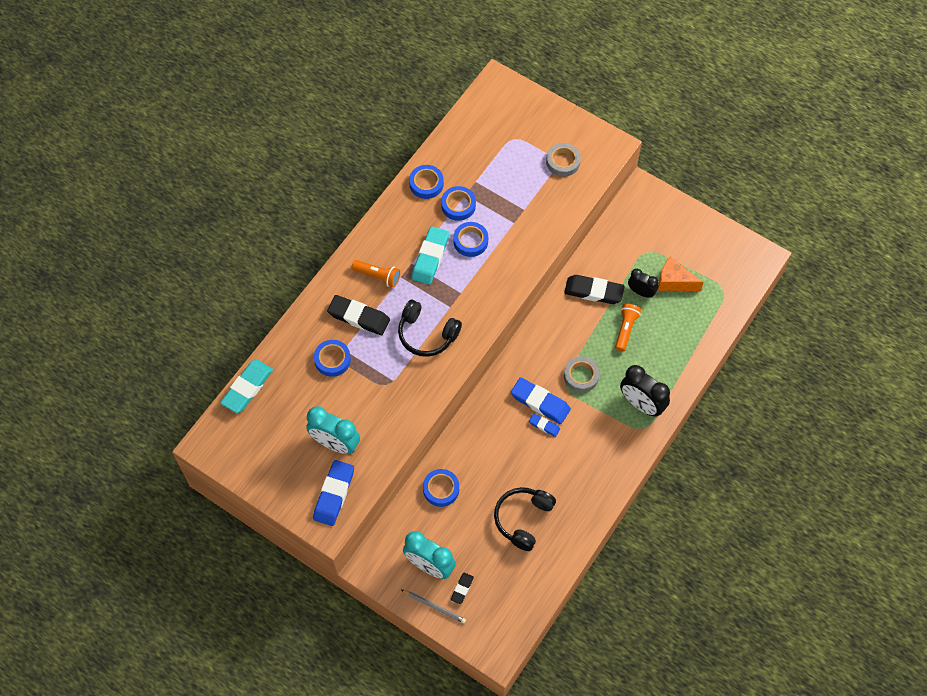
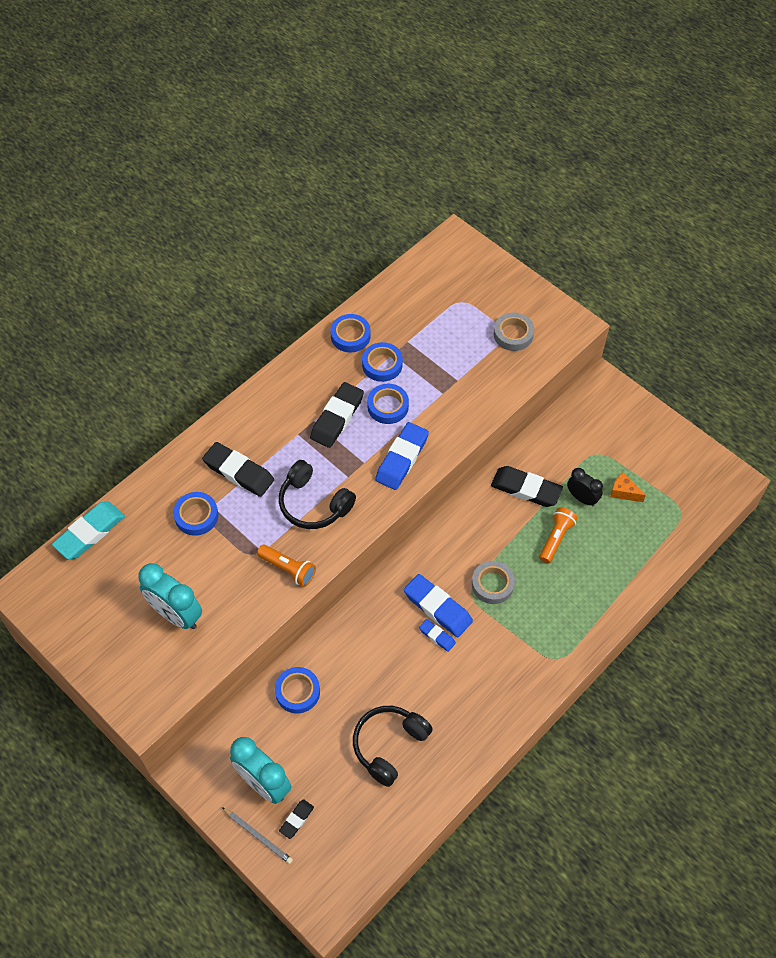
camera: 10 degrees right, 5 degrees down
(334, 494) = (159, 675): blue eraser -> blue eraser (402, 459)
(378, 276) = (271, 429): orange flashlight -> orange flashlight (288, 569)
(430, 257) = (337, 418): turquoise eraser -> black eraser
(641, 404) = (559, 629): black clock -> none
(674, 281) = (623, 492): orange cheese -> orange cheese, size x0.65

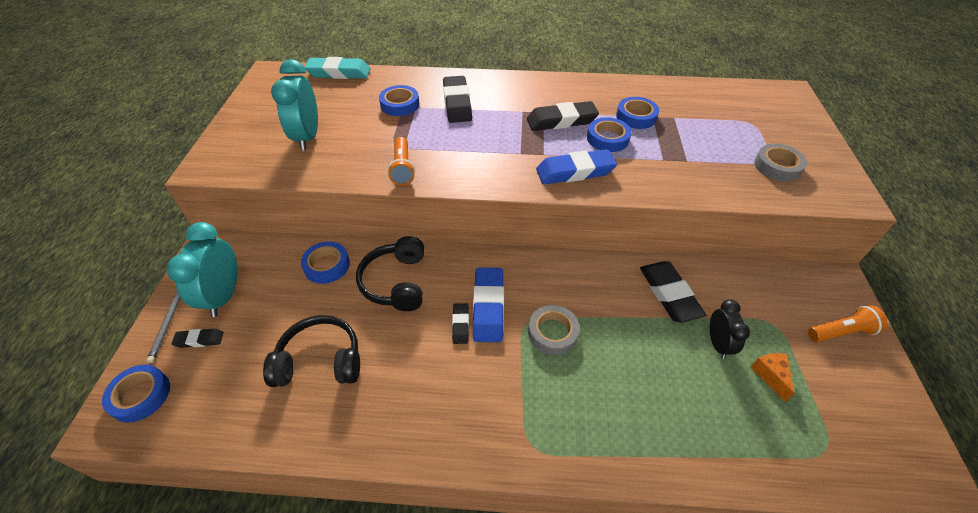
camera: 50 degrees right, 10 degrees down
(314, 503) = (475, 149): black headphones -> black headphones (396, 282)
(350, 336) = (633, 91): blue tape -> blue tape (140, 395)
(437, 636) = (460, 325): blue eraser -> black eraser
(556, 538) = (654, 351): orange flashlight -> orange flashlight (841, 332)

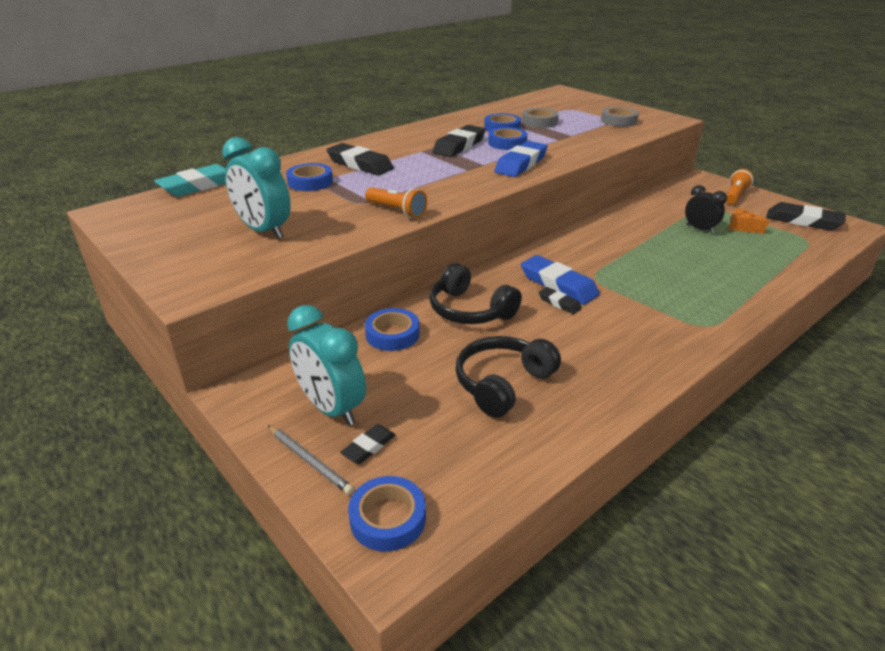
camera: 45 degrees left, 15 degrees down
(552, 332) = (617, 273): grey tape -> grey tape (539, 122)
(669, 294) = (641, 222): black eraser -> black eraser (803, 221)

